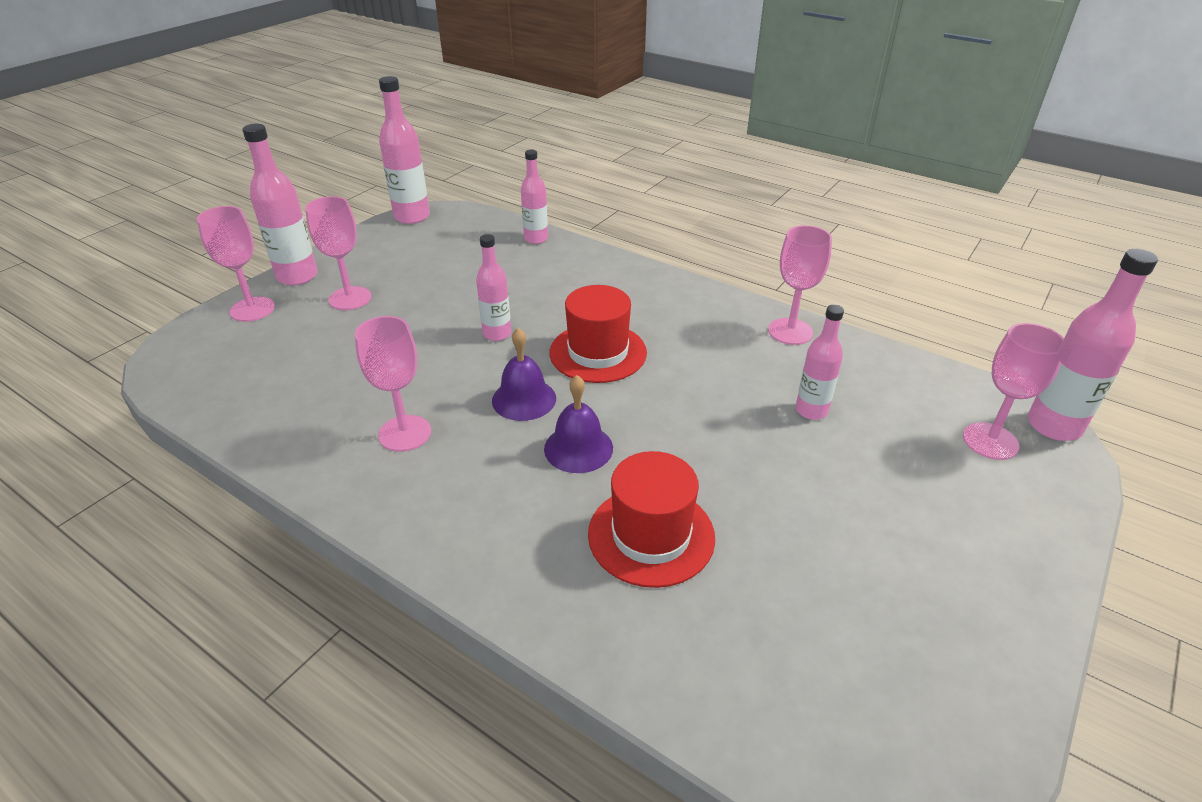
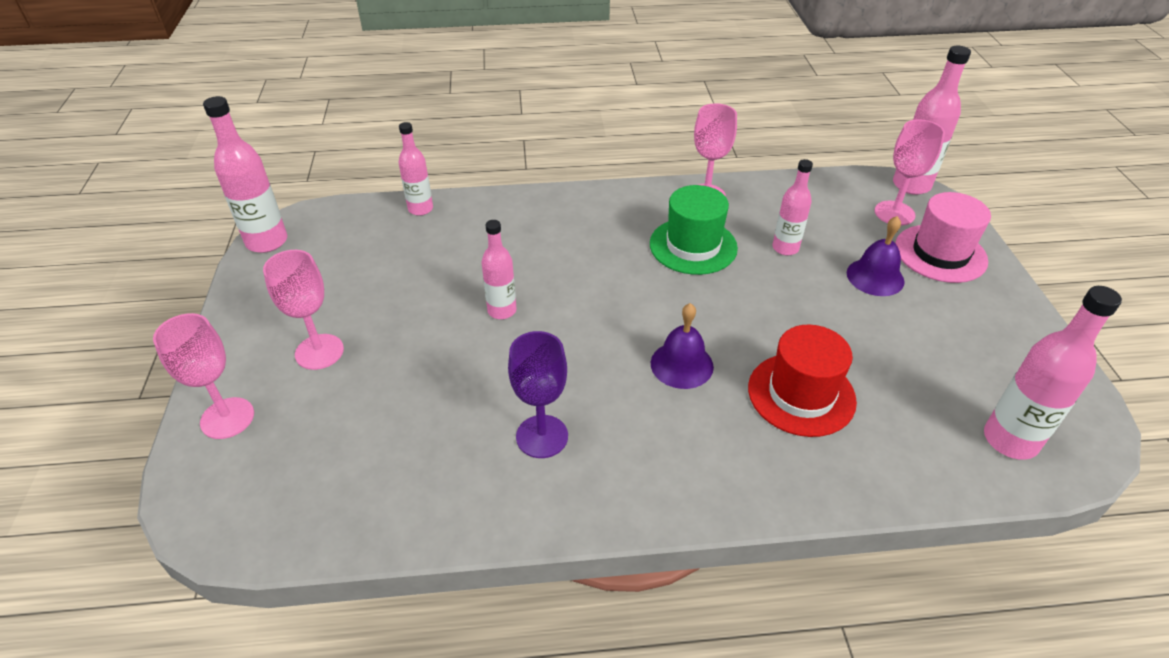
camera: 40 degrees left, 5 degrees up
(297, 276) = (228, 360): pink bottle -> pink bottle (1010, 440)
(405, 433) = (542, 436): pink goblet -> purple goblet
(524, 399) = (595, 352): purple bell -> purple bell (875, 277)
(598, 352) = (600, 283): red hat -> none
(719, 365) = (693, 246): none -> green hat
(996, 506) = (940, 253): none -> pink hat

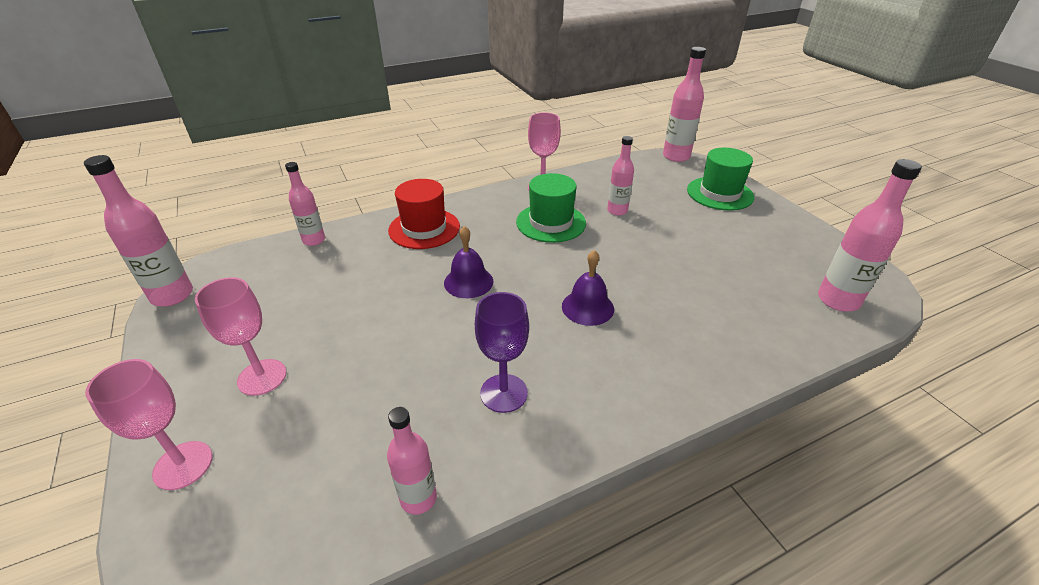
camera: 20 degrees left, 5 degrees down
(502, 310) = (421, 302): pink bottle -> pink bottle (418, 498)
(801, 394) = (686, 306): red hat -> red hat (424, 228)
(875, 277) = (688, 216): purple bell -> purple bell (468, 282)
(894, 213) = (676, 175): pink goblet -> none
(940, 253) = (720, 193): pink hat -> green hat

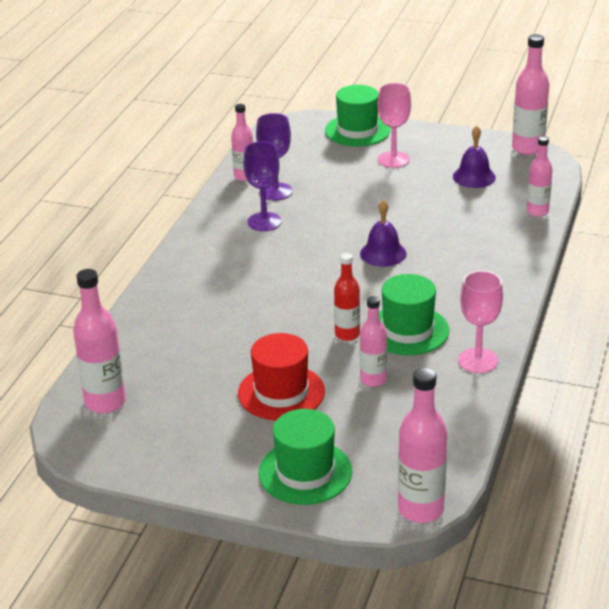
camera: 135 degrees right, 5 degrees down
(183, 465) = (357, 130): pink goblet -> green hat
(424, 228) = (488, 264): red hat -> red hat (281, 392)
(429, 432) = (276, 191): none -> purple goblet
(587, 307) = (281, 286): purple bell -> purple bell (474, 177)
(592, 242) = (347, 334): none -> red bottle

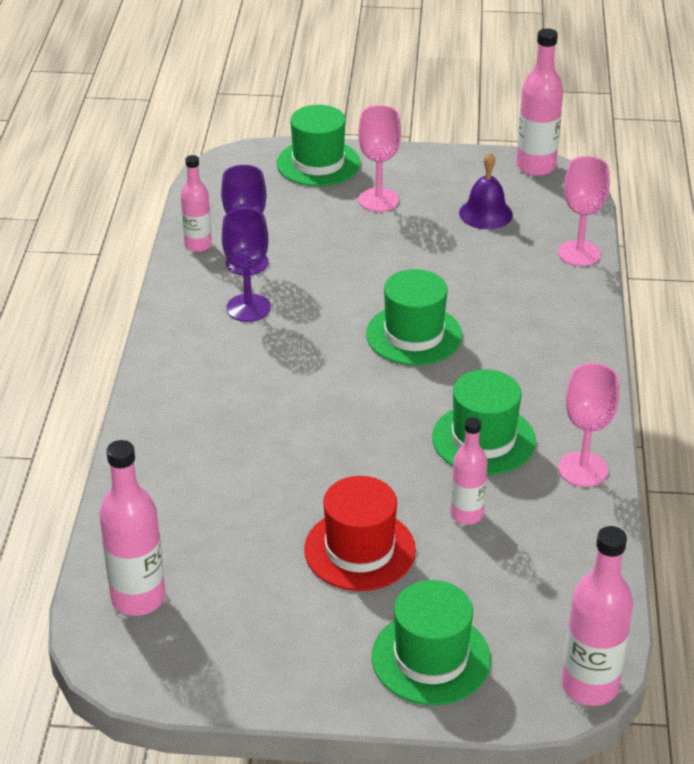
camera: 15 degrees left, 5 degrees up
(347, 334) = (411, 455): red bottle -> none
(383, 253) = (414, 335): purple bell -> green hat
(537, 211) = (579, 253): pink bottle -> pink goblet

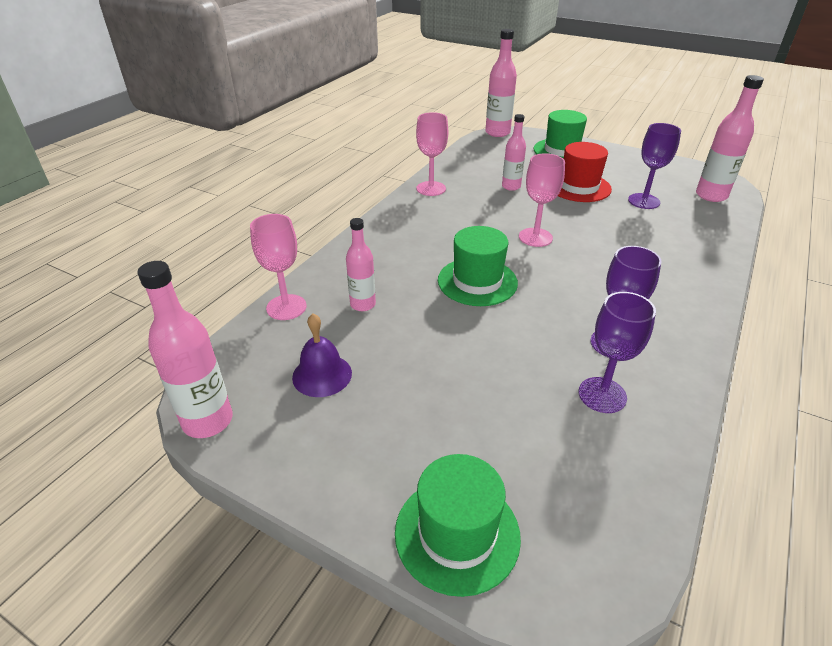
camera: 155 degrees left, 0 degrees up
(198, 245) = (656, 438): pink bottle -> pink bottle (363, 304)
(247, 546) = (644, 201): none -> purple goblet
(378, 200) = (418, 434): pink goblet -> pink goblet (535, 237)
(483, 439) = (475, 213): green hat -> none

